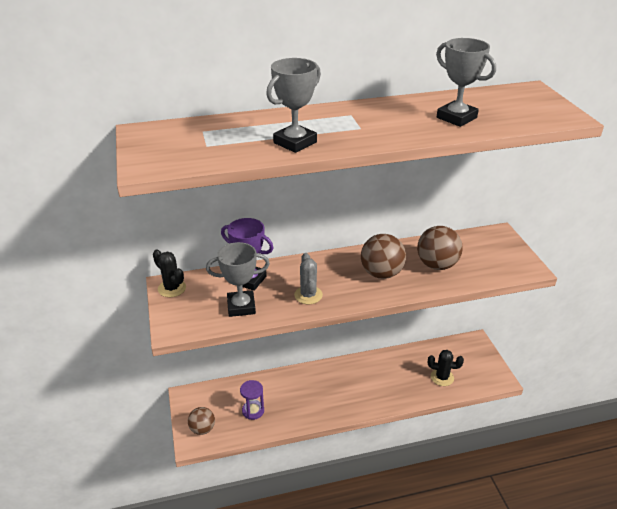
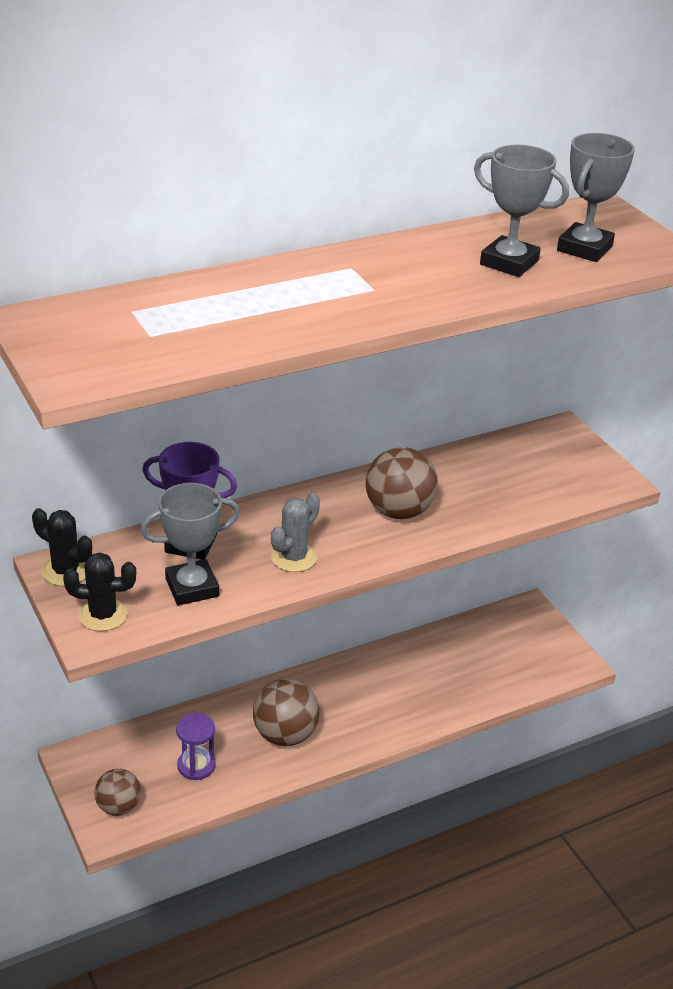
camera: 15 degrees left, 0 degrees up
(295, 142) = (285, 320): grey trophy -> grey trophy (584, 248)
(308, 295) = (294, 558): grey cactus -> grey cactus turned 60 degrees clockwise
(437, 265) = (480, 489): brown ball -> brown ball (285, 735)
(442, 377) = (489, 672): black cactus -> black cactus (103, 615)

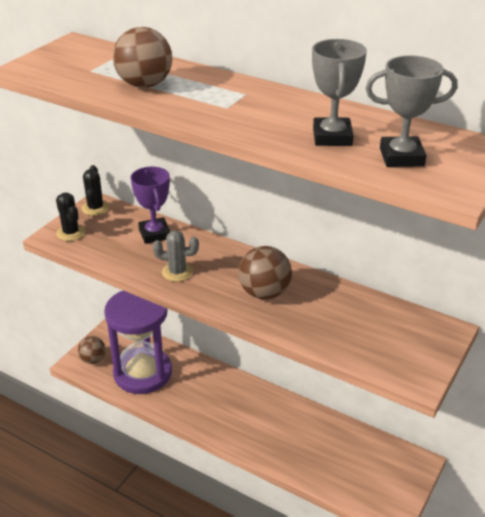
camera: 60 degrees right, 0 degrees up
(192, 587) = (118, 249): grey trophy -> none
(196, 766) = (143, 373): purple hourglass -> purple hourglass, size x2.45
(285, 735) = (194, 396): brown ball -> brown ball (145, 85)

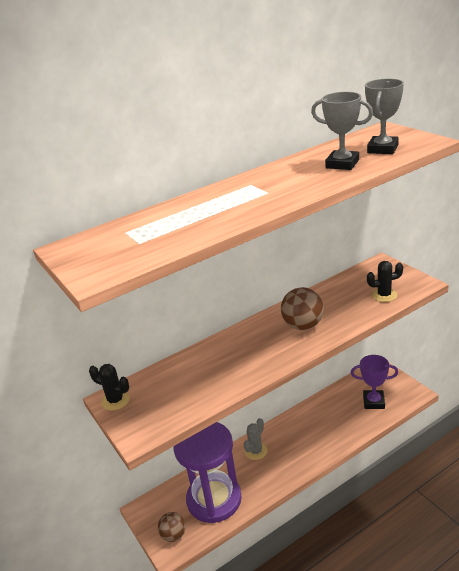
camera: 60 degrees left, 5 degrees down
(71, 233) = (142, 423): black cactus -> black cactus (384, 295)
(145, 85) = (196, 220): brown ball -> none
(154, 234) = (186, 369): purple trophy -> purple trophy (373, 402)
(177, 272) = (249, 365): grey cactus -> grey cactus (256, 451)

